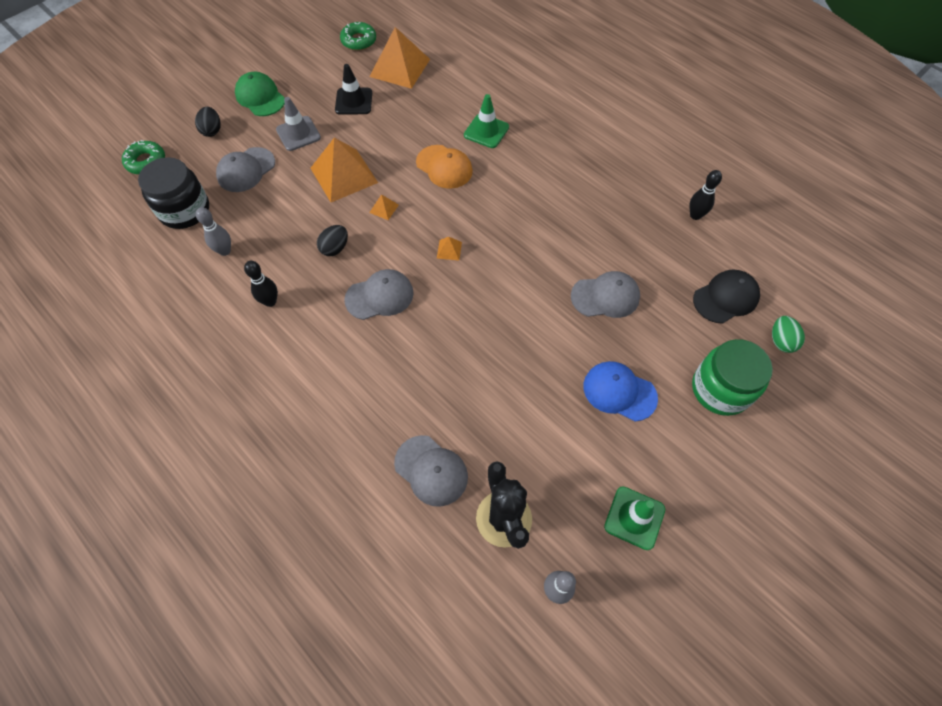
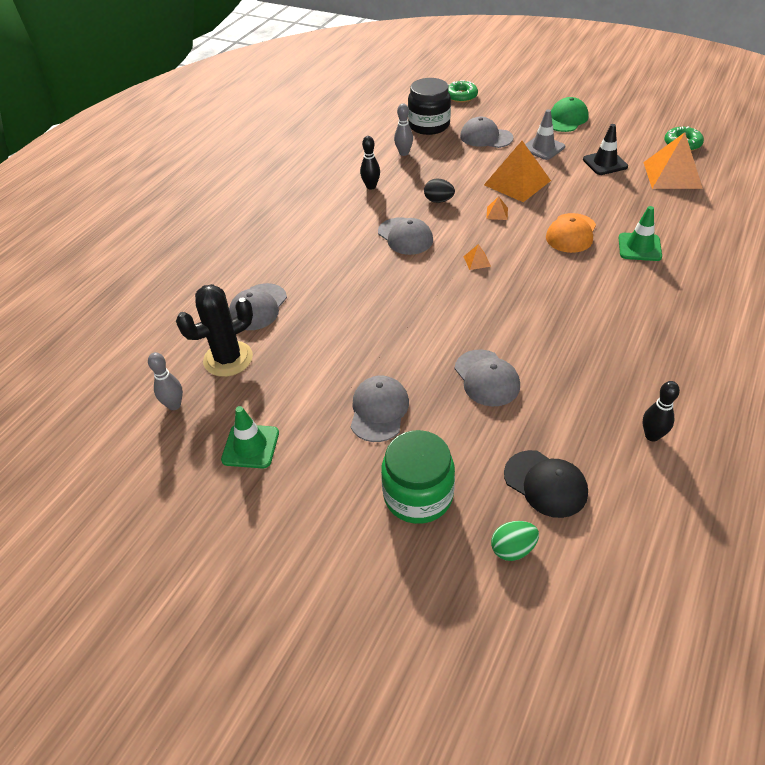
camera: 75 degrees right, 15 degrees down
(212, 130) = (512, 111): black egg -> none
(619, 392) = (379, 410): blue cap -> grey cap

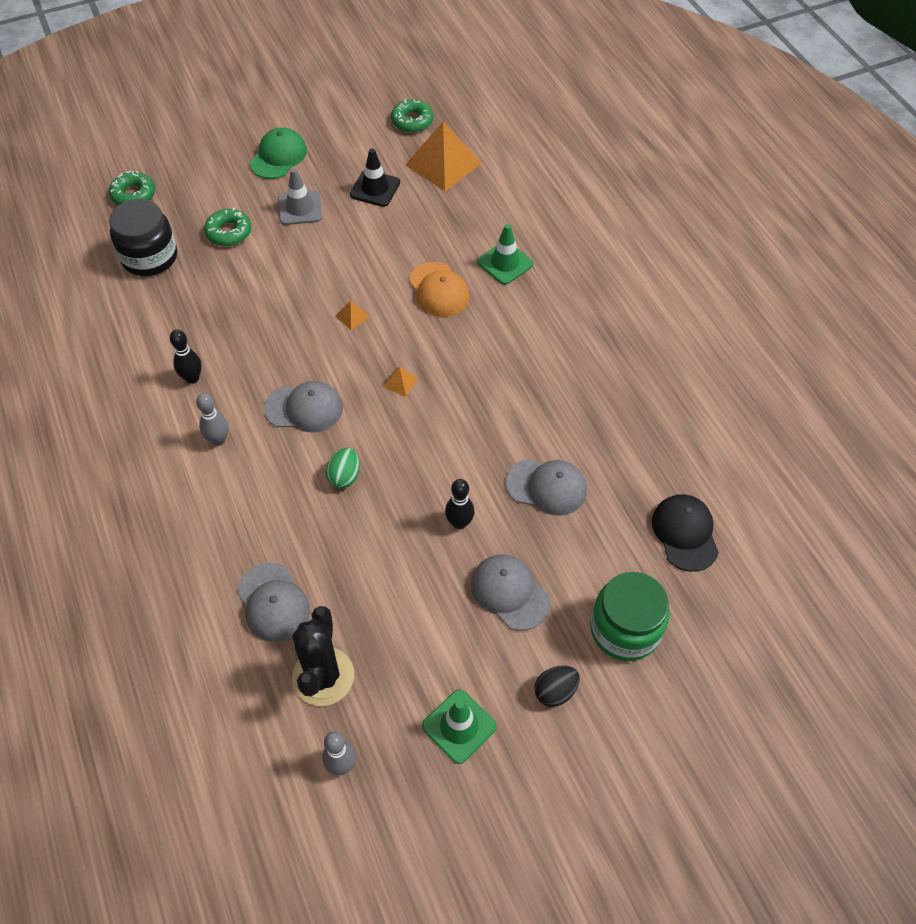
camera: 55 degrees left, 10 degrees up
(404, 153) = (170, 312): grey bowling pin -> grey bowling pin (218, 440)
(438, 201) = (282, 343): black egg -> black egg (555, 691)
(486, 137) = (229, 232): grey cap -> green donut
(513, 549) = (724, 602): green egg -> green egg (344, 476)
(517, 183) = (327, 267): orange pyramid -> none
(545, 484) = (685, 533): black cap -> black cap turned 90 degrees counterclockwise
(566, 119) = (278, 156): green cap -> green cap turned 45 degrees clockwise
(652, 436) = (699, 430): black bowling pin -> black bowling pin (459, 523)

